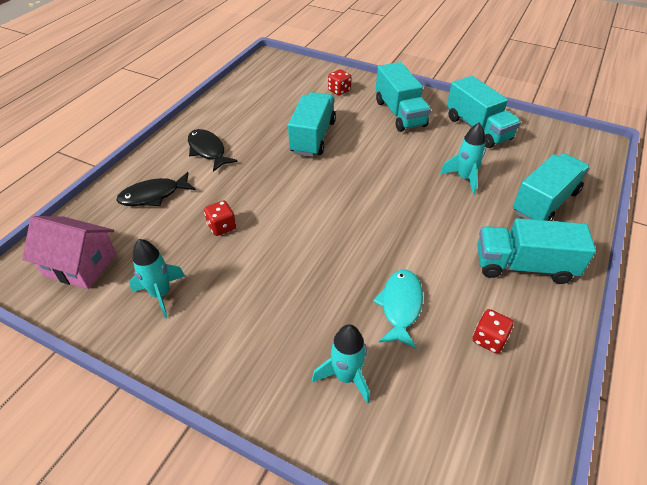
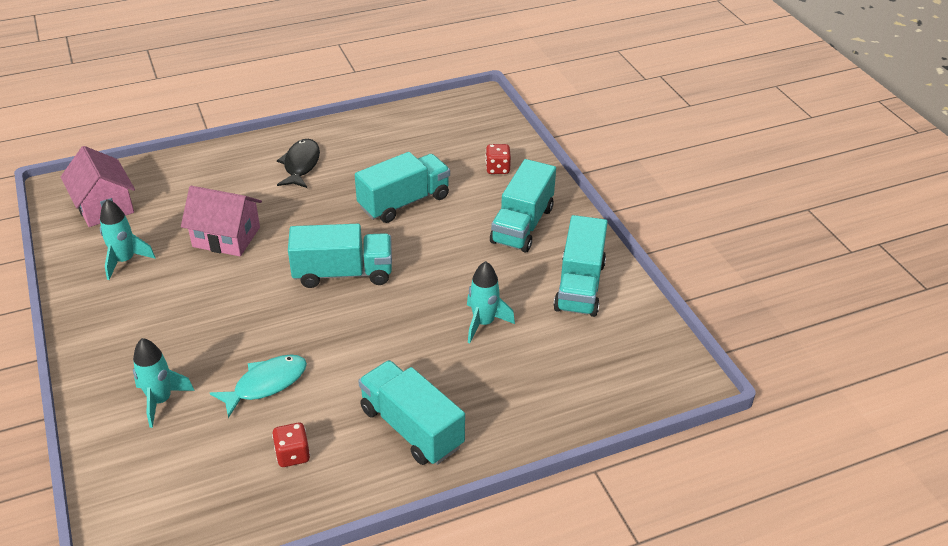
camera: 40 degrees right, 5 degrees down
(153, 195) = (213, 181): black fish -> none
(222, 227) = (226, 237): red dice -> pink house
(545, 202) = (525, 393): turquoise truck -> turquoise truck (343, 273)

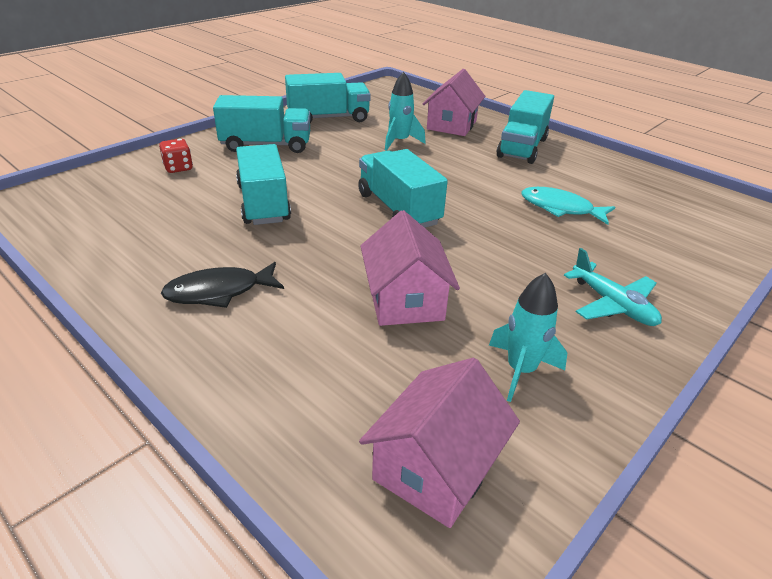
camera: 115 degrees left, 5 degrees down
(130, 337) = (612, 304): none -> turquoise plane
(161, 401) = (644, 252): turquoise rocket -> none
(292, 455) = (599, 180): red dice -> none
(404, 202) = (263, 203): turquoise truck -> turquoise truck turned 45 degrees clockwise
(511, 389) = (451, 125): none -> pink house

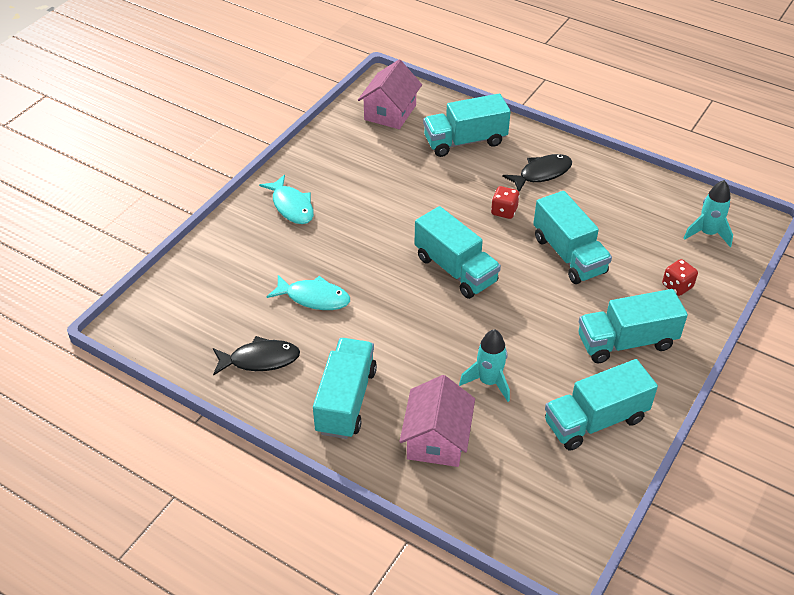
camera: 170 degrees right, 10 degrees up
(307, 367) = (465, 141): none -> turquoise truck
(308, 254) = (504, 211): none -> red dice
(405, 300) = (425, 187): pink house -> none
(520, 370) = (352, 157): turquoise rocket -> turquoise rocket (707, 233)
(605, 176) = (260, 359): none -> black fish
(612, 304) = (291, 206): turquoise plane -> turquoise fish

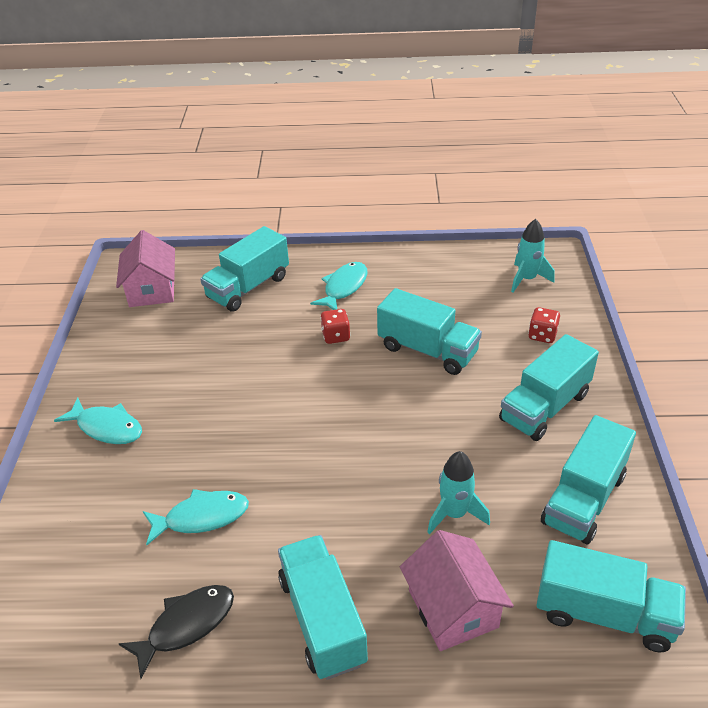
camera: 30 degrees left, 5 degrees down
(455, 269) = (332, 413): turquoise truck -> turquoise truck (604, 613)
(541, 173) = (344, 287): black fish -> turquoise fish

